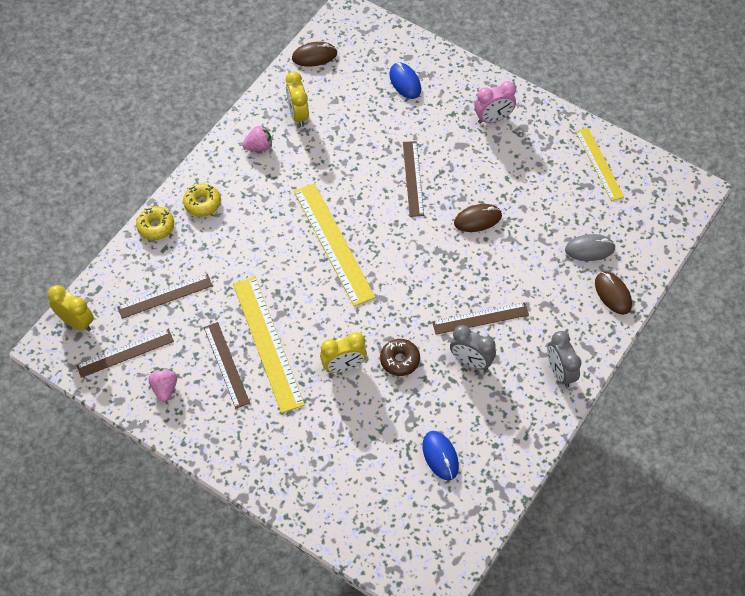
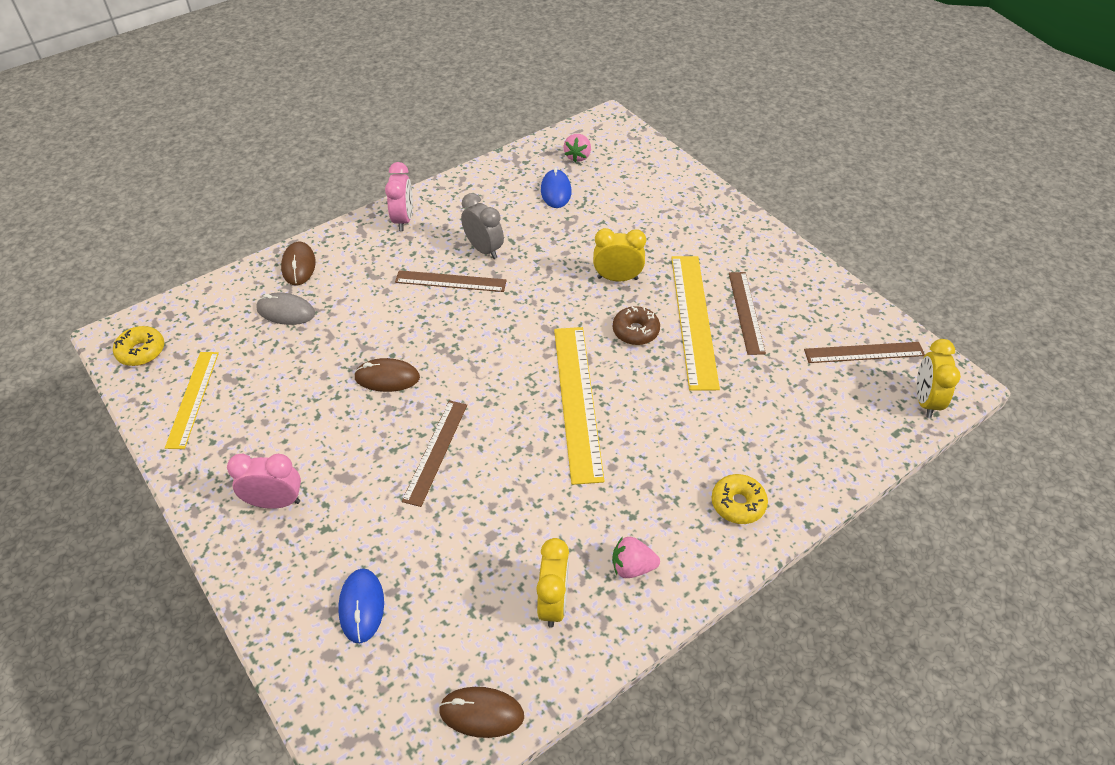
camera: 160 degrees left, 10 degrees down
(76, 322) = (925, 401): yellow clock -> yellow clock turned 45 degrees clockwise
(156, 227) = (810, 490): yellow donut -> yellow donut (141, 351)
(164, 388) = (820, 308): pink strawberry -> pink strawberry (577, 157)
(165, 296) = (808, 400): brown ruler -> none
(399, 360) = (556, 268): brown donut -> brown donut (635, 331)
(560, 372) = (403, 220): grey clock -> pink clock

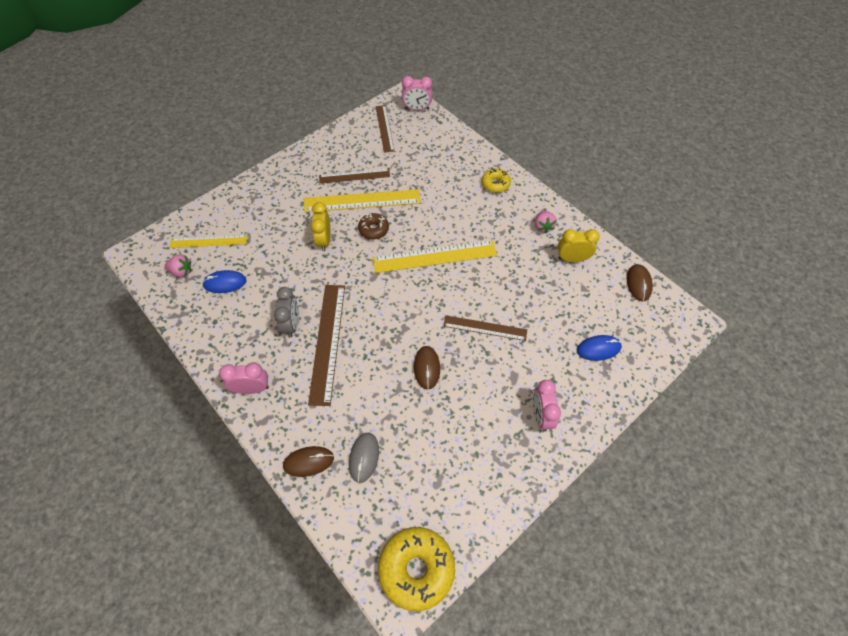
camera: 95 degrees left, 10 degrees up
(141, 351) = (416, 569): yellow donut -> yellow donut, size x1.80
(193, 398) = (462, 504): yellow ruler -> yellow ruler (209, 241)
(450, 281) = (327, 342): brown ruler -> brown ruler, size x1.60
(484, 249) = (292, 324): grey clock -> grey clock turned 135 degrees clockwise
(925, 401) = (417, 109): yellow clock -> pink clock

